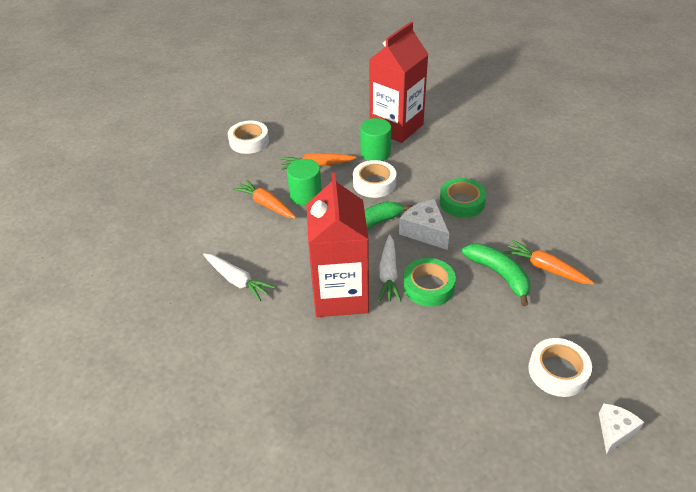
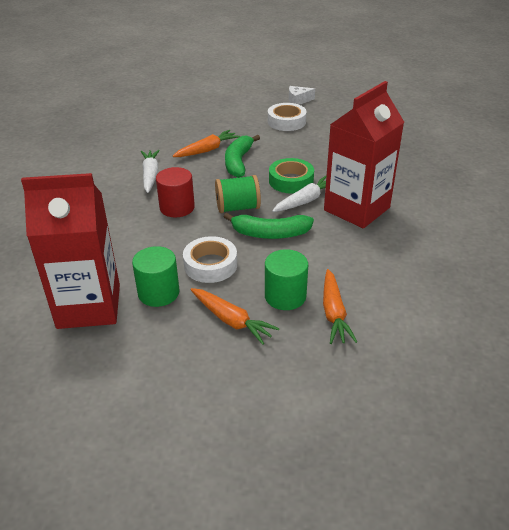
camera: 135 degrees left, 5 degrees down
(237, 281) = (428, 263): white carrot -> white carrot (150, 175)
(249, 141) = (259, 418): white tape -> none
(424, 231) = (238, 208): white cheese -> green spool
(462, 202) = (177, 207): green tape -> red cylinder
(545, 268) = (207, 150): orange carrot -> orange carrot turned 120 degrees counterclockwise

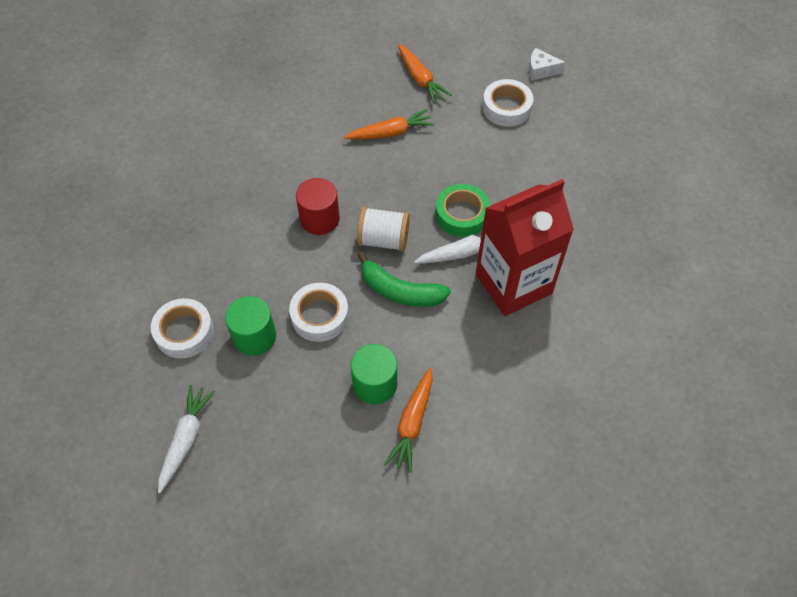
camera: 20 degrees right, 20 degrees up
(89, 306) = (184, 332): red carton -> white tape
(150, 175) = (311, 158): white carrot -> white carrot (186, 439)
(231, 321) = (308, 397): orange carrot -> orange carrot (420, 79)
(238, 162) = (417, 164): green banana -> none
(238, 208) = (383, 240): green spool -> white spool

